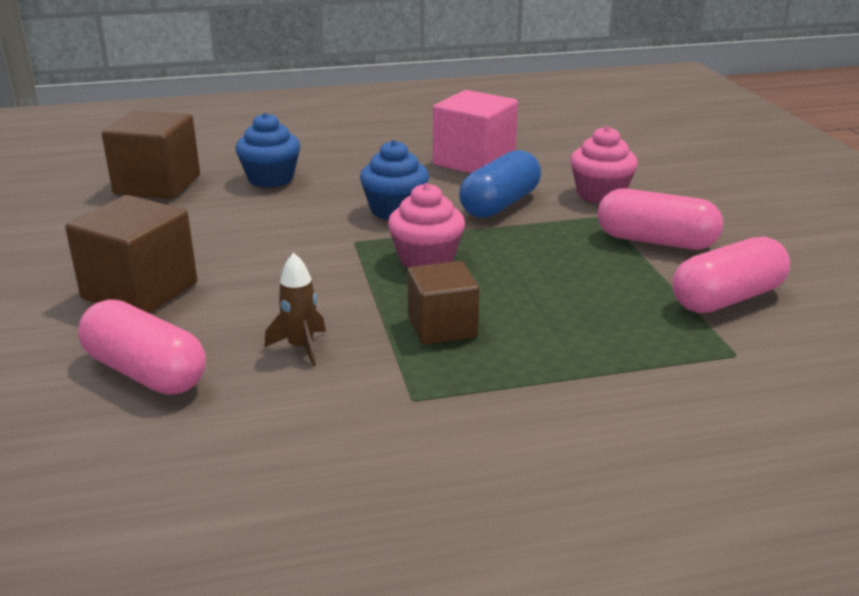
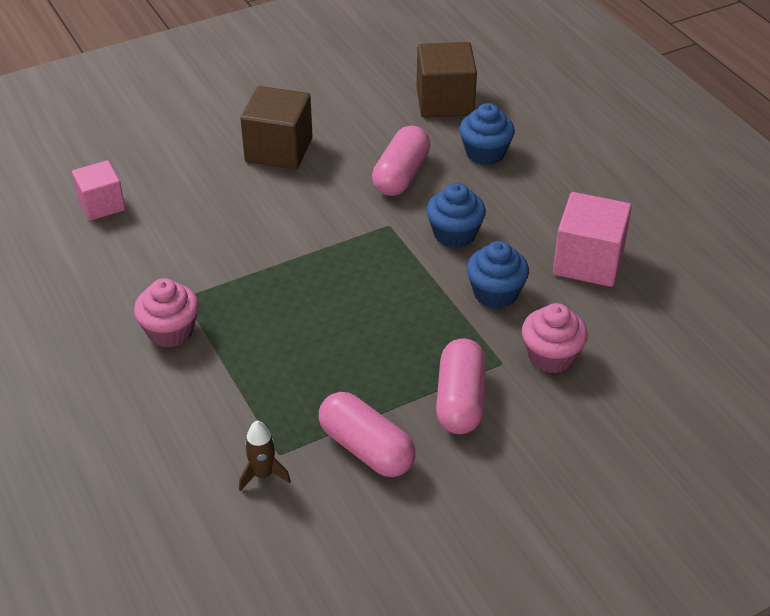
camera: 75 degrees right, 15 degrees up
(122, 466) = (101, 205): none -> pink cube
(146, 372) = (187, 184): pink capsule -> pink capsule (401, 175)
(301, 347) = (230, 237): brown rocket -> brown rocket (263, 474)
(426, 259) = (372, 268): pink cupcake -> pink cupcake (170, 331)
(442, 327) = (273, 294): brown cube -> none
(500, 204) = (495, 293): blue capsule -> blue cupcake

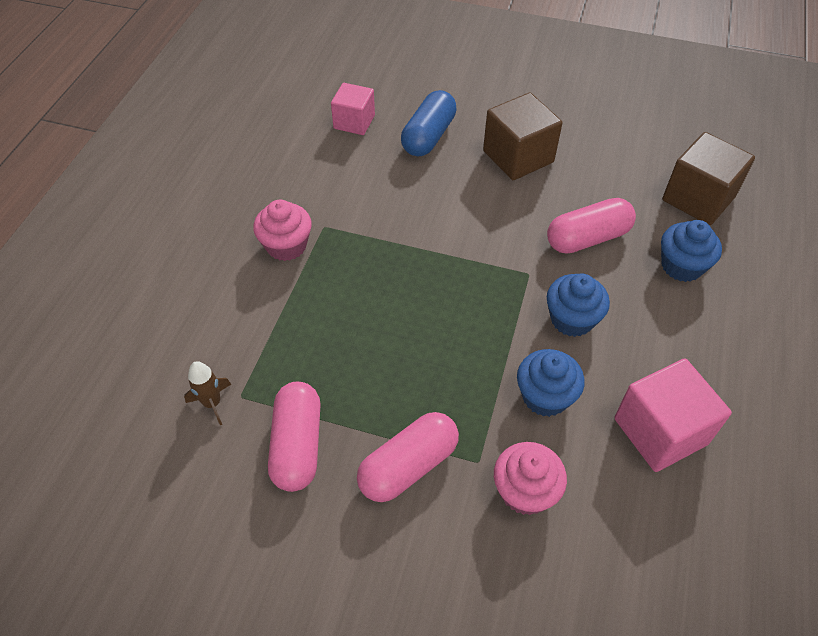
camera: 45 degrees right, 10 degrees up
(184, 177) = (428, 136): none -> blue capsule

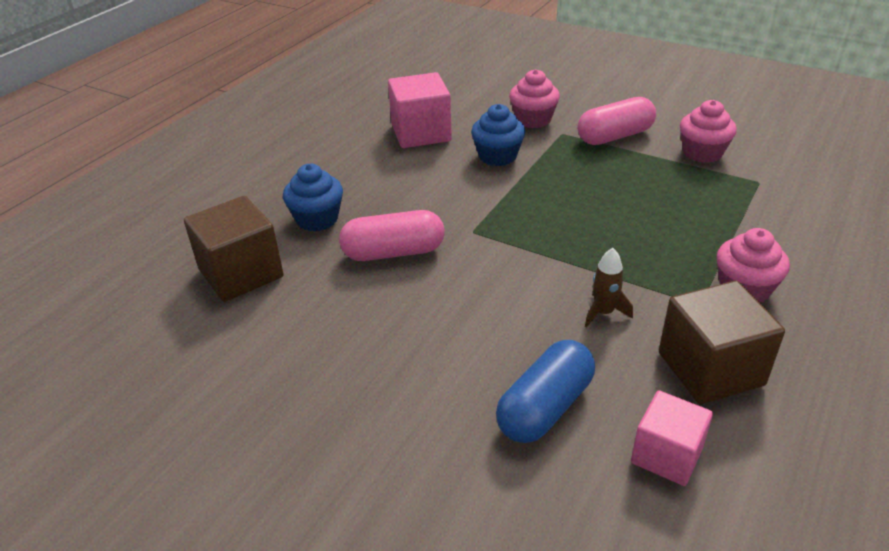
camera: 165 degrees left, 15 degrees down
(212, 403) = (783, 180): brown rocket -> brown rocket (603, 313)
(297, 445) = (702, 153): pink capsule -> pink cupcake
(518, 156) = (424, 355): brown cube -> brown cube (710, 369)
(572, 319) = (449, 195): blue cupcake -> none

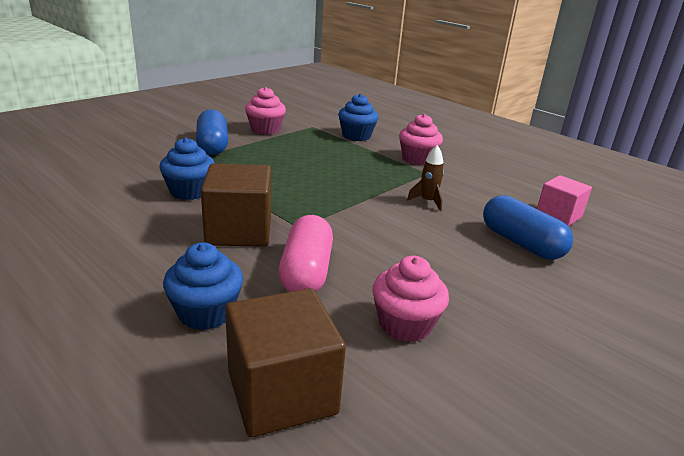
camera: 80 degrees left, 10 degrees down
(421, 133) = (95, 218): pink cube -> none
(533, 119) = (146, 165): pink cupcake -> pink cupcake (405, 324)
(615, 136) = (212, 145): pink capsule -> blue capsule
(710, 369) = (487, 186): brown cube -> brown cube (239, 231)
(769, 222) = (356, 136): none -> blue cupcake

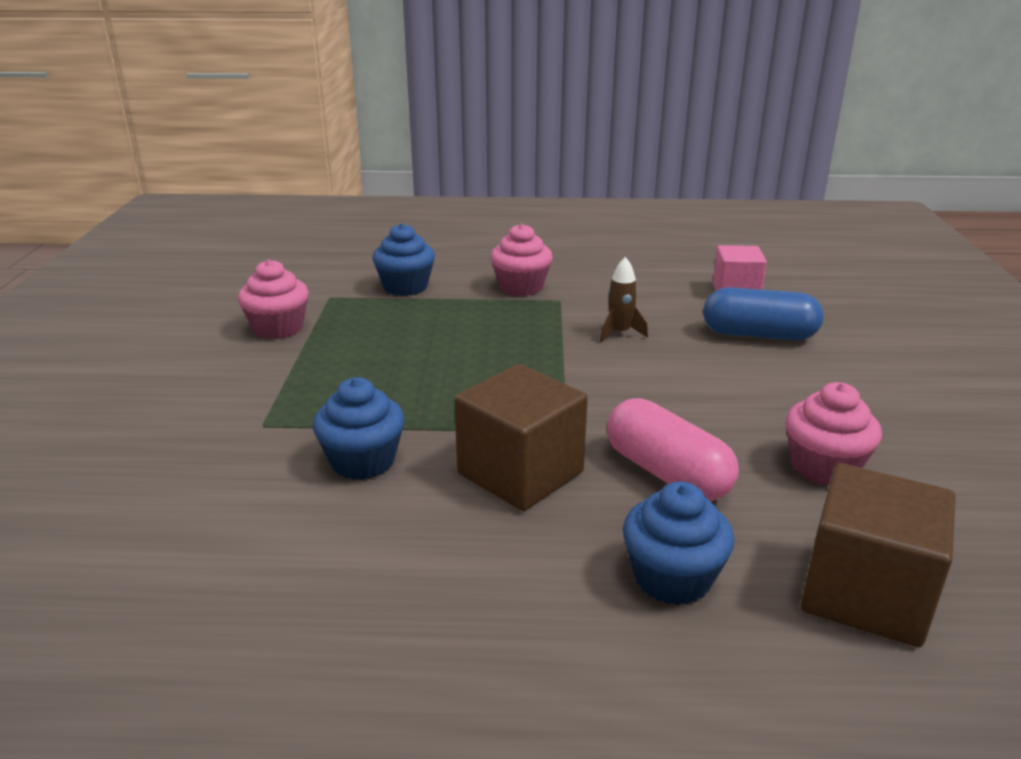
camera: 40 degrees left, 0 degrees up
(212, 145) = (256, 385): blue capsule -> none

